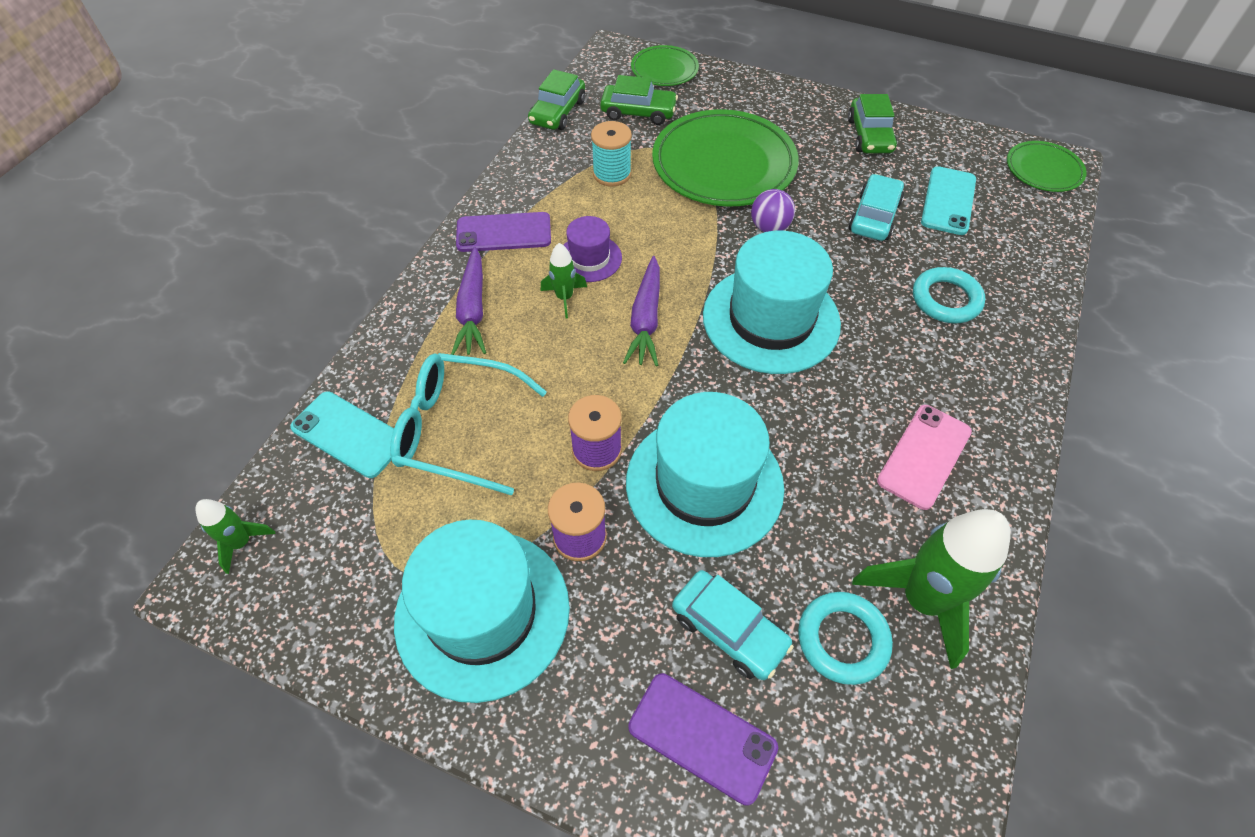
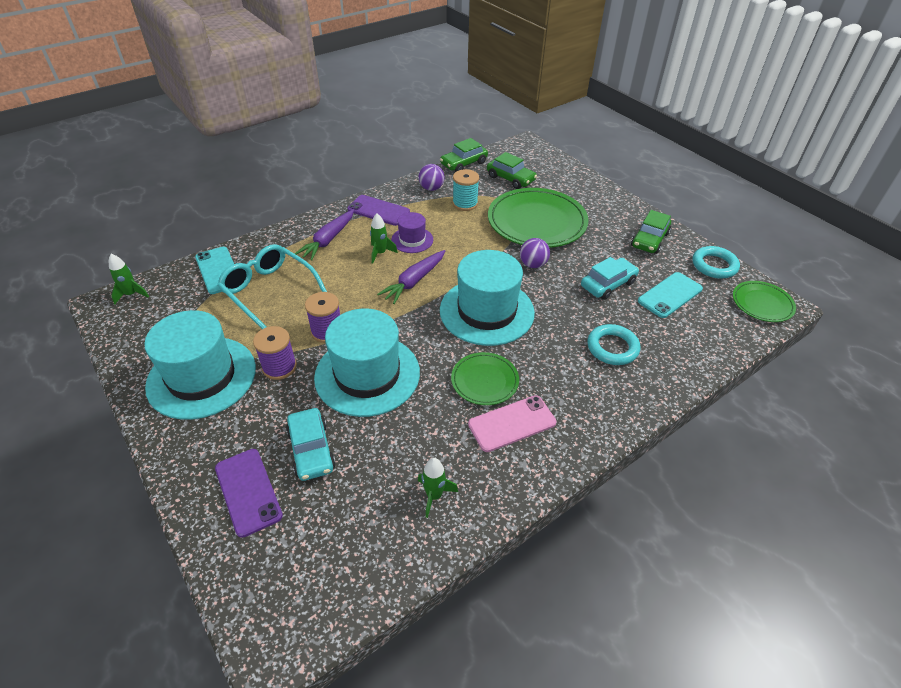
camera: 30 degrees right, 10 degrees down
(547, 168) = (431, 188): none -> purple ball
(664, 69) = (548, 162): green plate -> green plate (484, 381)
(842, 639) = (368, 489): turquoise ring -> turquoise ring (714, 265)
(921, 600) = (434, 495): green rocket -> green rocket, size x0.49

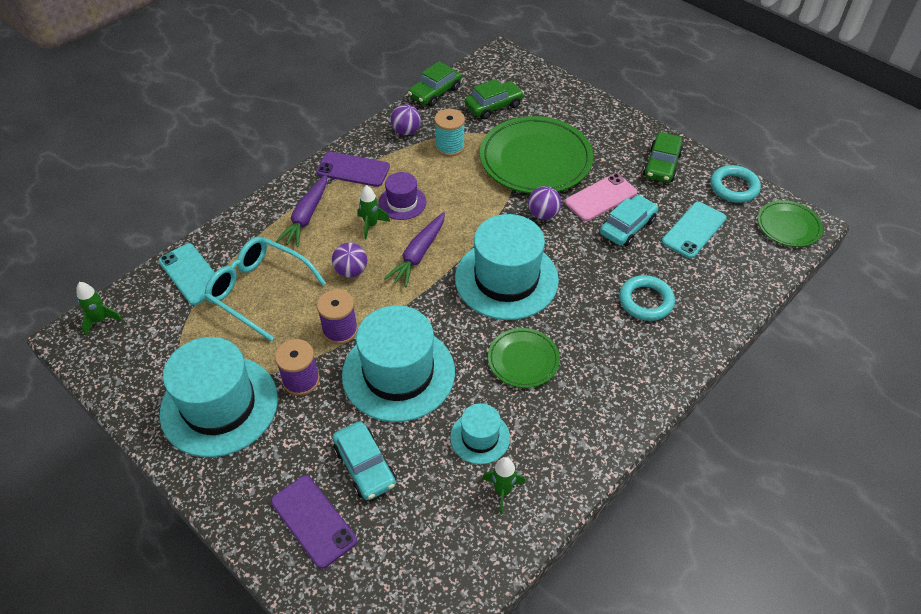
camera: 10 degrees left, 5 degrees up
(352, 286) = (351, 271): none -> purple ball
(426, 442) = (480, 437): none -> turquoise hat
(510, 178) = (493, 106): green car -> green car turned 60 degrees counterclockwise
(512, 423) = (561, 402): pink phone -> pink phone (601, 197)

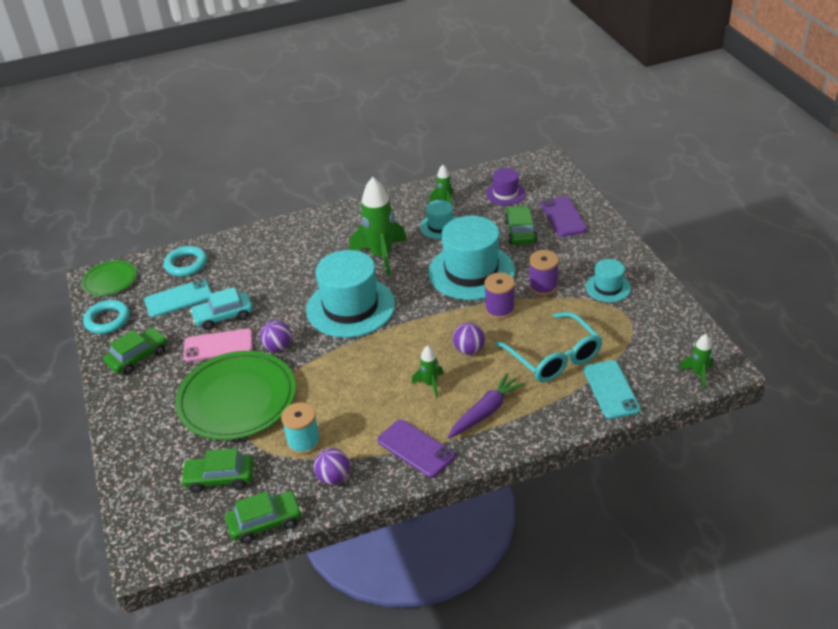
camera: 150 degrees left, 10 degrees down
(219, 405) = (608, 287): turquoise hat -> turquoise hat, size x0.50
(365, 466) = (520, 232): turquoise car -> green car
(402, 202) = (389, 397): purple hat -> purple hat (505, 193)
(418, 255) = (405, 346): purple carrot -> none
(523, 360) = (381, 256): green plate -> green rocket
(646, 301) = (266, 265): turquoise ring -> turquoise ring (186, 264)

